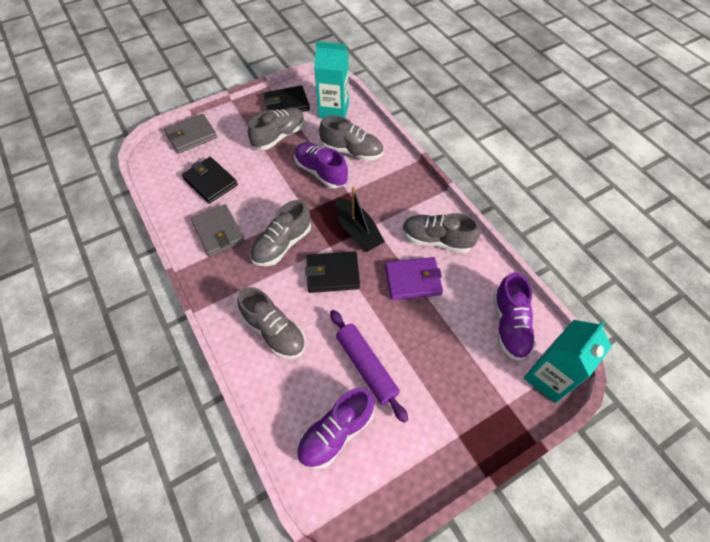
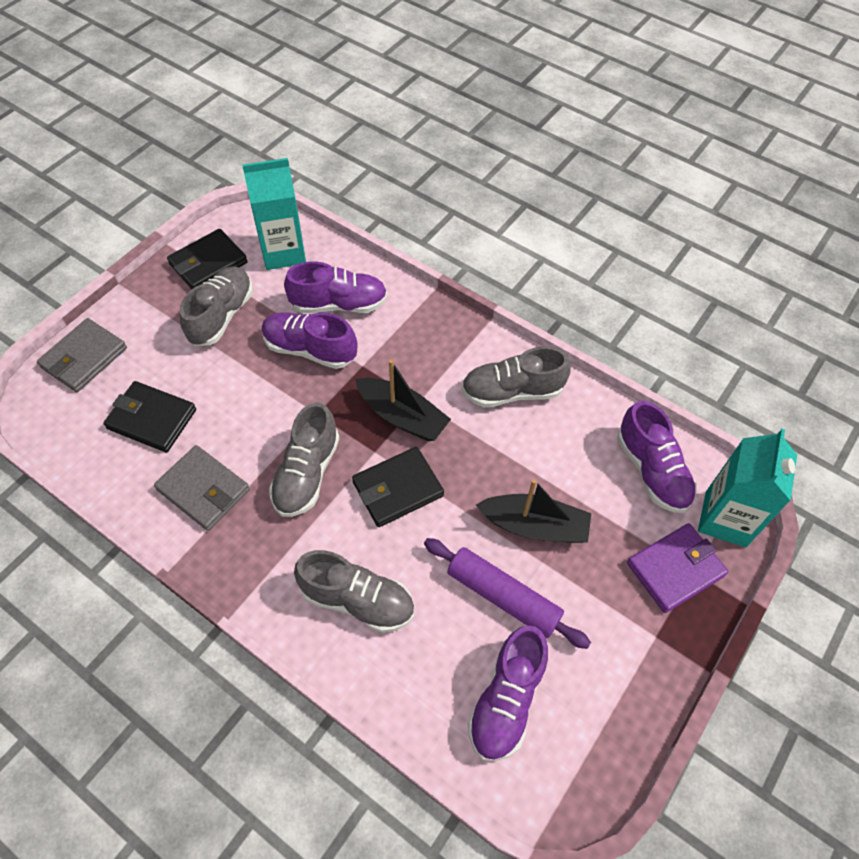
camera: 25 degrees left, 0 degrees up
(352, 151) = (339, 304): grey shoe -> purple shoe
(409, 330) = (534, 526): none -> black boat
(413, 280) = (507, 457): purple wallet -> purple wallet (675, 569)

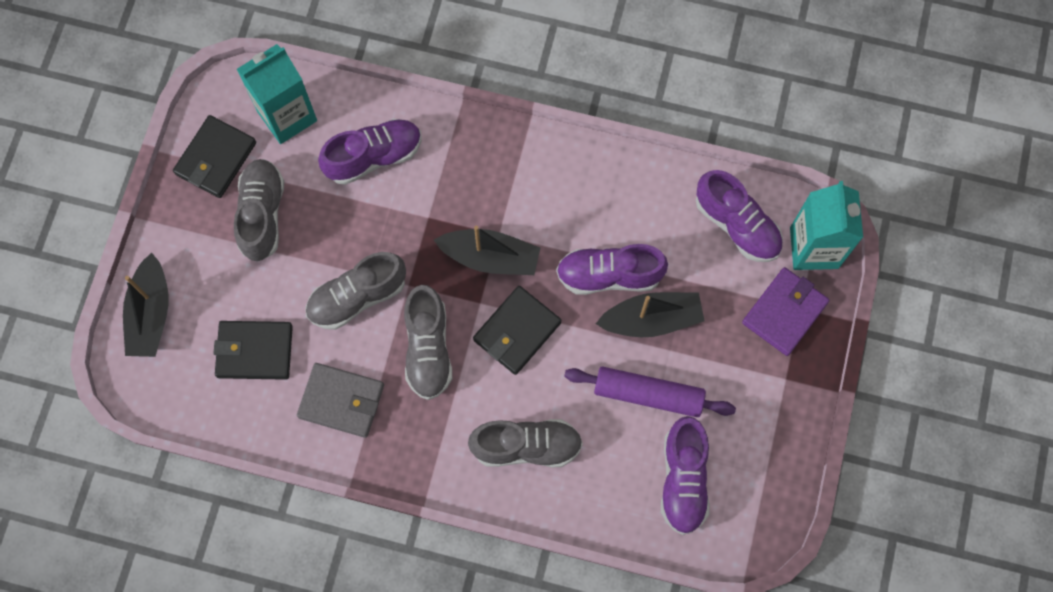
camera: 20 degrees left, 15 degrees up
(84, 358) = (151, 313): grey wallet -> black boat
(310, 350) = (369, 219): purple shoe -> purple shoe (609, 275)
(512, 391) = (582, 191): grey shoe -> grey shoe (357, 297)

